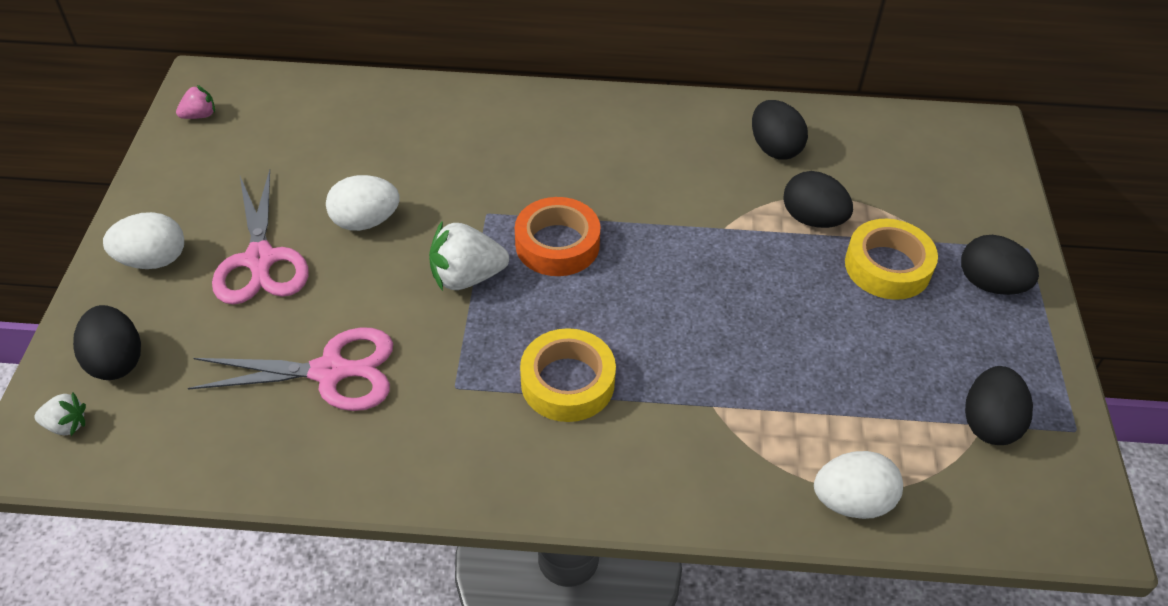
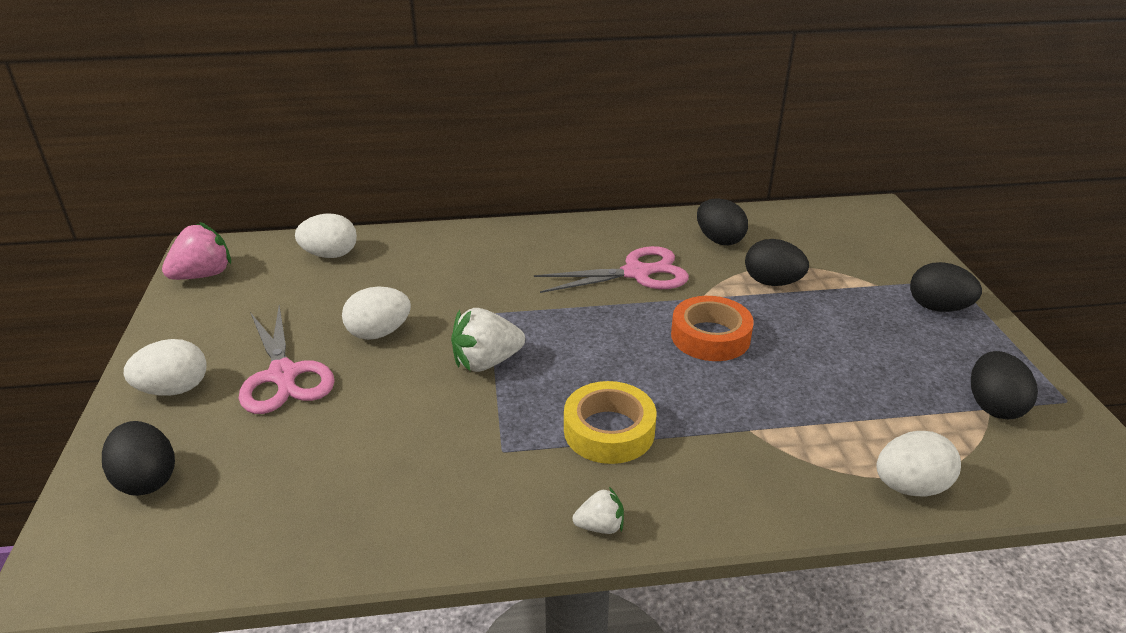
camera: 10 degrees left, 15 degrees down
(66, 425) = (97, 547): white strawberry -> white strawberry (600, 526)
(200, 115) = (203, 275): pink strawberry -> pink strawberry, size x1.82
(330, 372) = (374, 456): pink scissors -> pink scissors (636, 273)
(335, 107) = (330, 255): none -> white egg
(557, 244) = (561, 327): orange tape -> orange tape (710, 336)
(887, 266) = (849, 306): yellow tape -> none

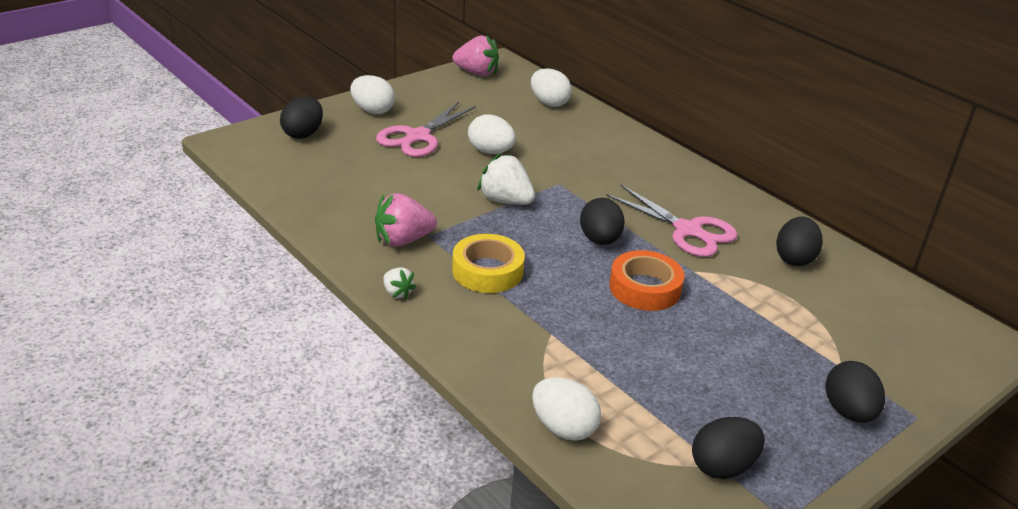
camera: 55 degrees right, 0 degrees up
(494, 477) = (403, 240): none -> pink strawberry
(772, 282) = (763, 303): black egg -> black egg (600, 240)

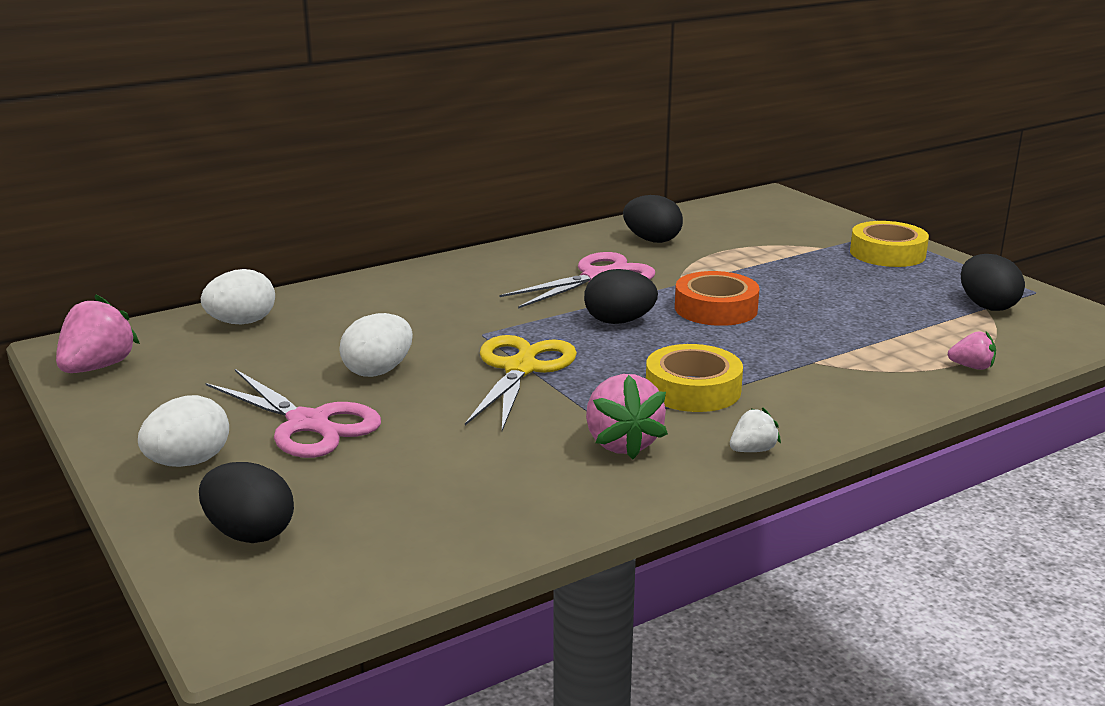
camera: 80 degrees left, 10 degrees down
(505, 201) = (520, 369): white strawberry -> yellow scissors
(563, 428) = (972, 367): white egg -> pink strawberry
(848, 412) = (887, 253): black egg -> yellow tape

